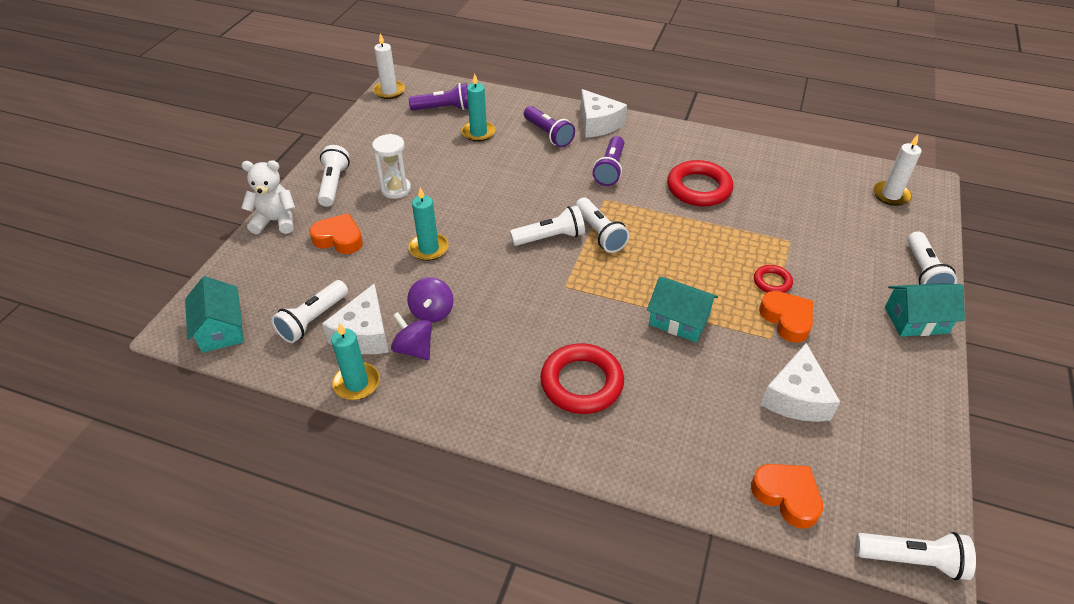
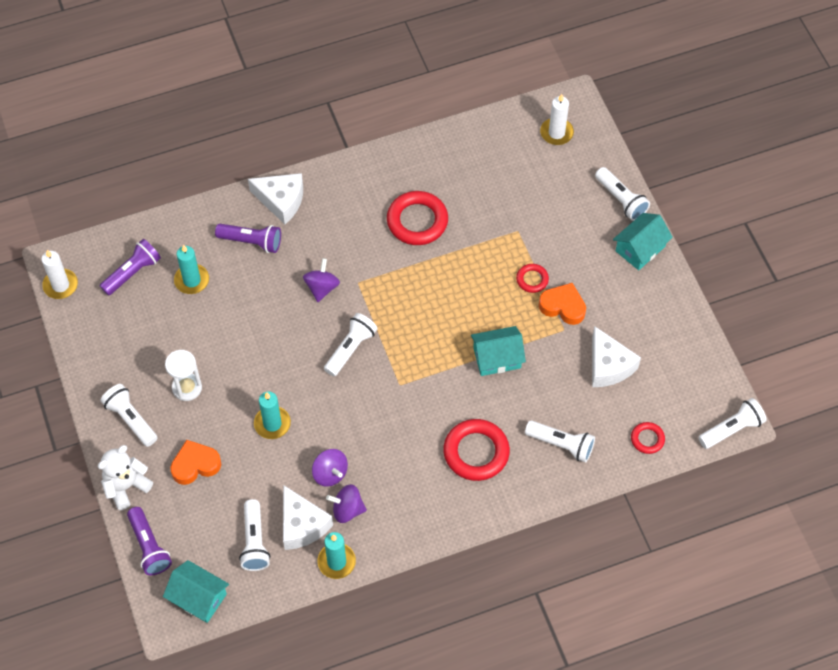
camera: 40 degrees left, 15 degrees up
(571, 187) = (322, 287): none -> purple spinning top
(600, 233) = (382, 319): white flashlight -> white flashlight (561, 444)
(610, 169) = (335, 247): purple flashlight -> purple flashlight (149, 546)
(787, 496) = (647, 439): orange heart -> red ring

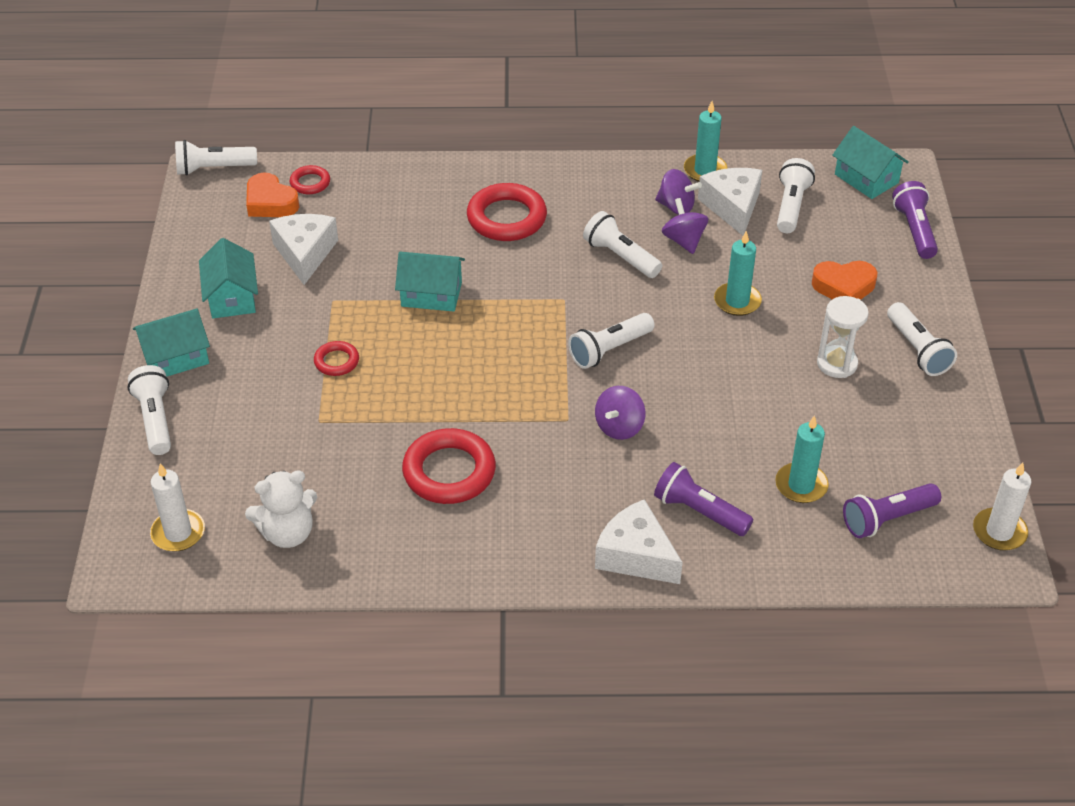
camera: 160 degrees left, 15 degrees down
(126, 486) = (933, 288): white teddy bear -> white teddy bear (287, 533)
(561, 444) = (407, 201): white flashlight -> white flashlight (620, 257)
(563, 306) = (317, 323): orange heart -> orange heart (270, 202)
(635, 309) = (232, 297): none -> turquoise house

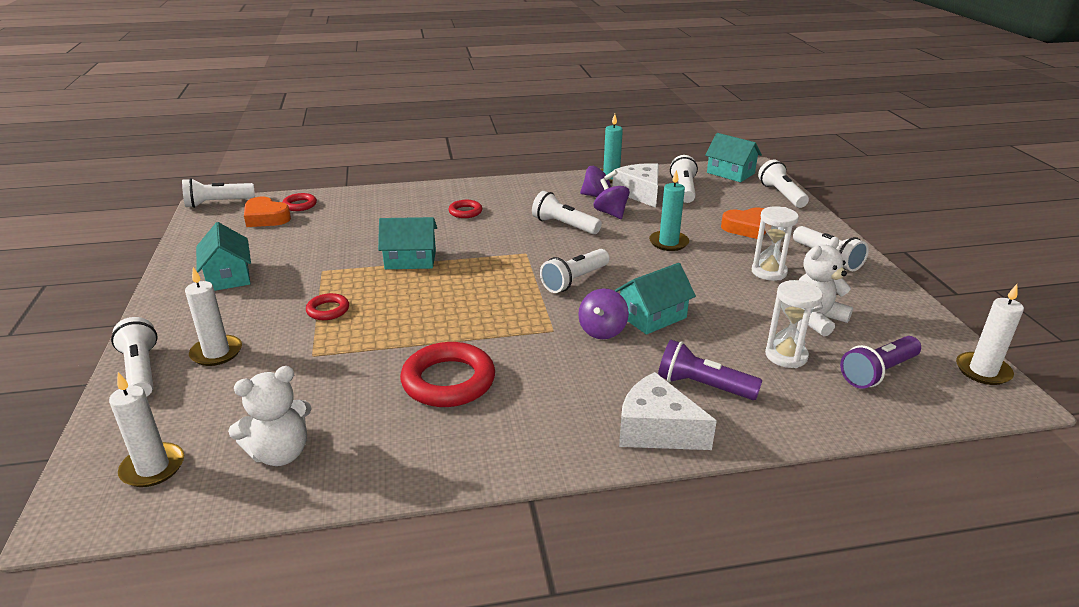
camera: 10 degrees left, 15 degrees down
(175, 357) = (169, 321): turquoise house -> turquoise house (652, 316)
(225, 406) = (216, 353): none -> white candle
(305, 254) = (296, 244): white cheese -> none
(506, 218) = (465, 212): red ring -> red ring, size x0.52
(801, 485) = (786, 356): turquoise candle -> white hourglass
(857, 441) = (816, 319): none -> white teddy bear
(914, 230) = (781, 195): purple flashlight -> white flashlight

